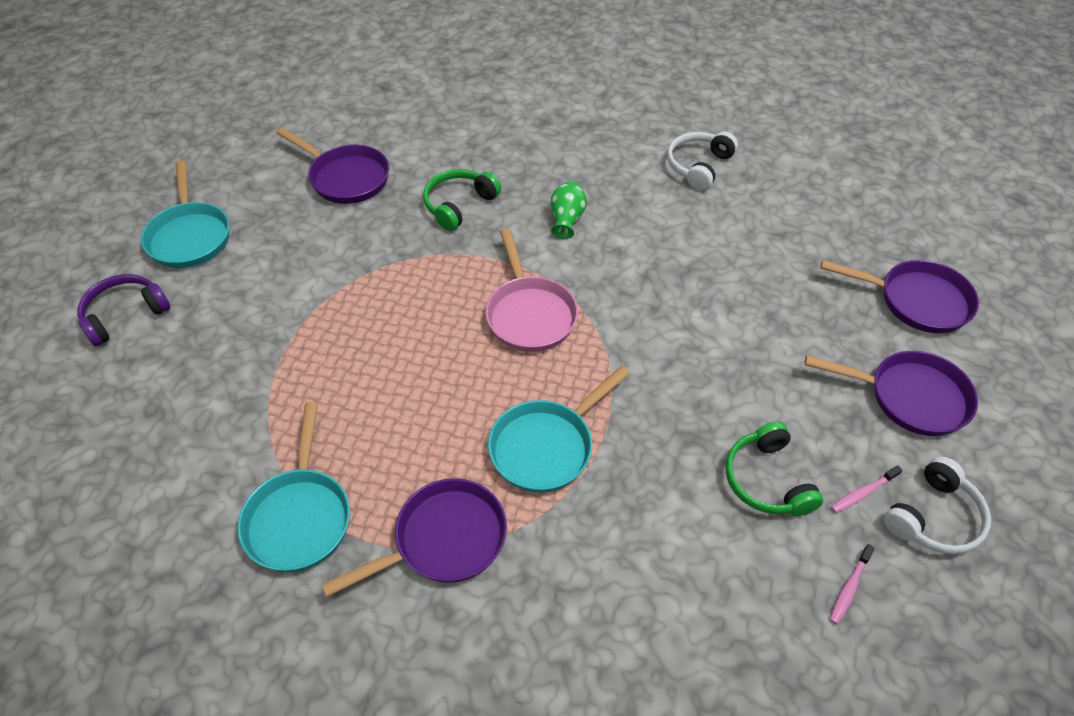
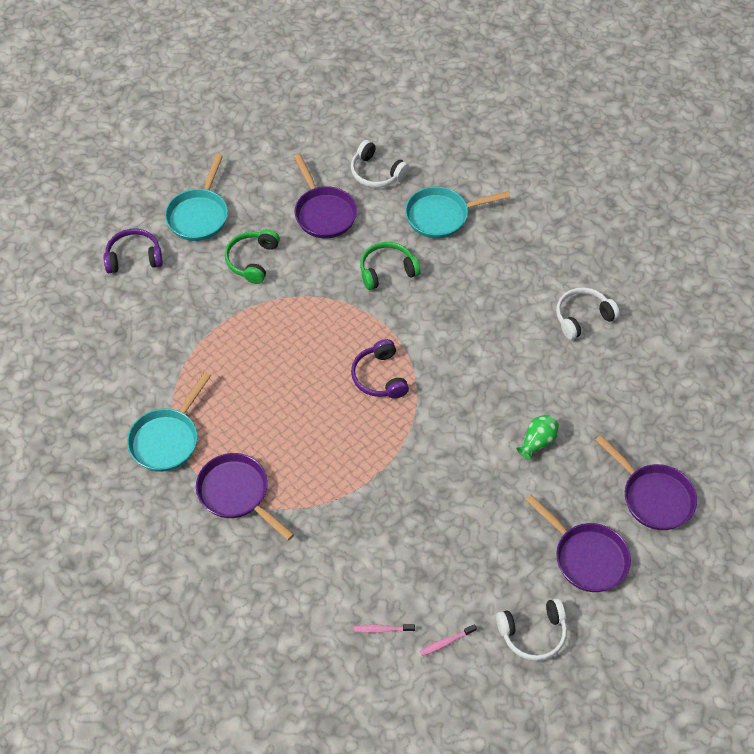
camera: 30 degrees right, 5 degrees up
(380, 120) = (376, 173): none -> white headphones
(443, 540) = (237, 493): purple pan -> purple pan turned 135 degrees counterclockwise
(529, 314) = (379, 377): pink pan -> purple headphones
(546, 446) = (330, 469): turquoise pan -> turquoise pan (441, 216)
(567, 219) = (453, 317): green vase -> green vase (537, 442)
(767, 480) = (448, 558): green headphones -> green headphones (252, 260)
(862, 493) = (501, 596): pink toothbrush -> pink toothbrush (382, 629)

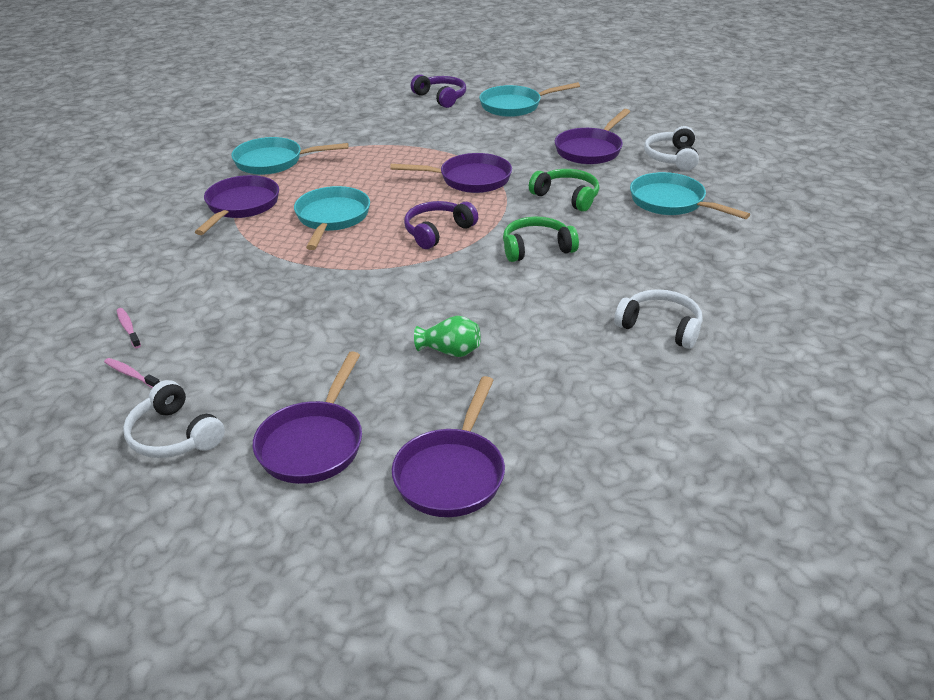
camera: 60 degrees right, 20 degrees down
(252, 260) = (497, 138): green headphones -> green headphones (536, 248)
(307, 437) = (332, 218): none -> turquoise pan
(312, 316) = (470, 179): none -> purple pan

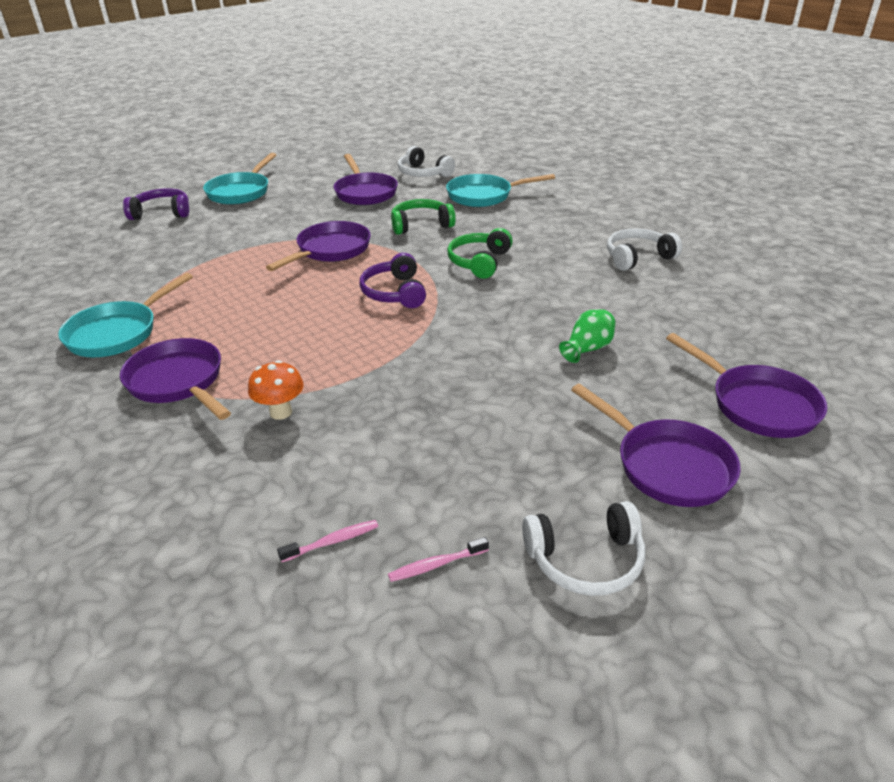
camera: 55 degrees left, 0 degrees up
(128, 328) = (332, 541): pink toothbrush -> pink toothbrush turned 150 degrees clockwise
(240, 255) = (281, 412): none -> orange mushroom
(332, 218) = (291, 336): turquoise pan -> none

